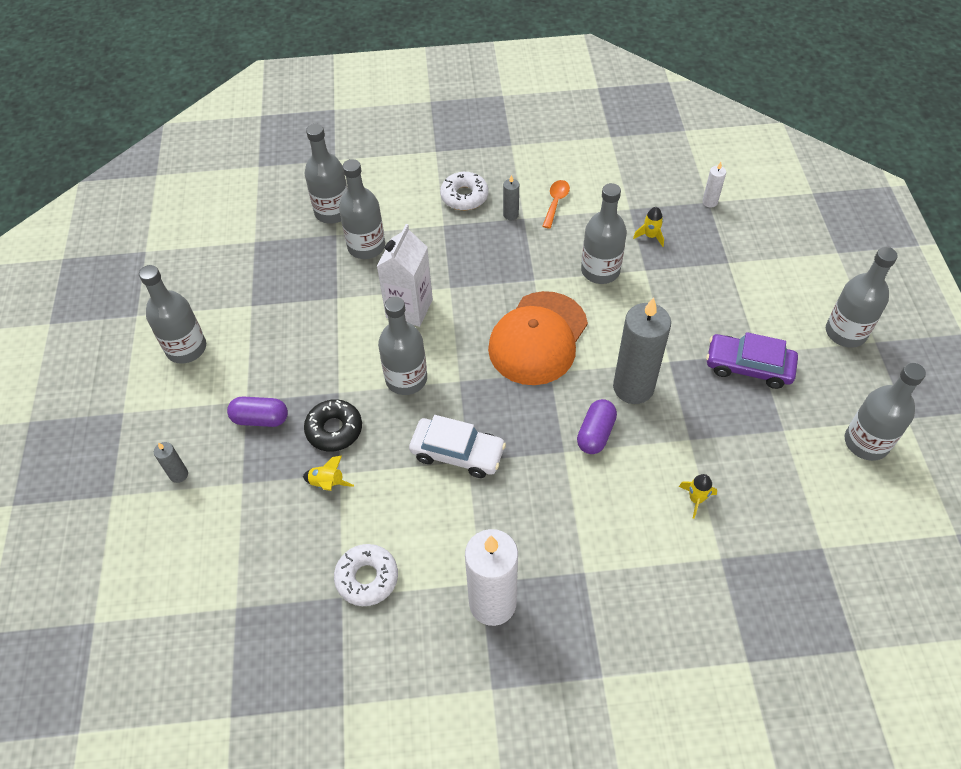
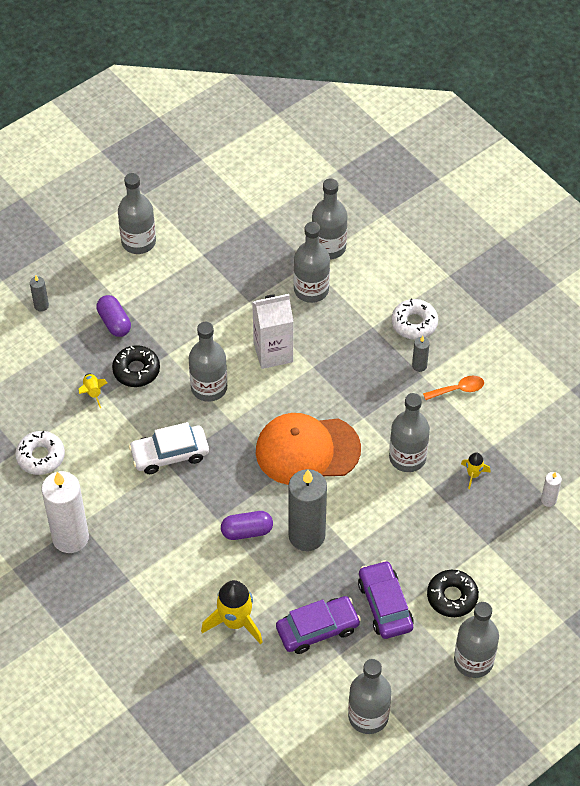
camera: 55 degrees right, 0 degrees up
(457, 453) = (169, 454): white car -> white car turned 90 degrees clockwise
(696, 499) = (235, 622): yellow rocket -> yellow rocket, size x1.93
(745, 433) = (317, 629): none -> purple car
(769, 313) = (452, 597): none -> black donut

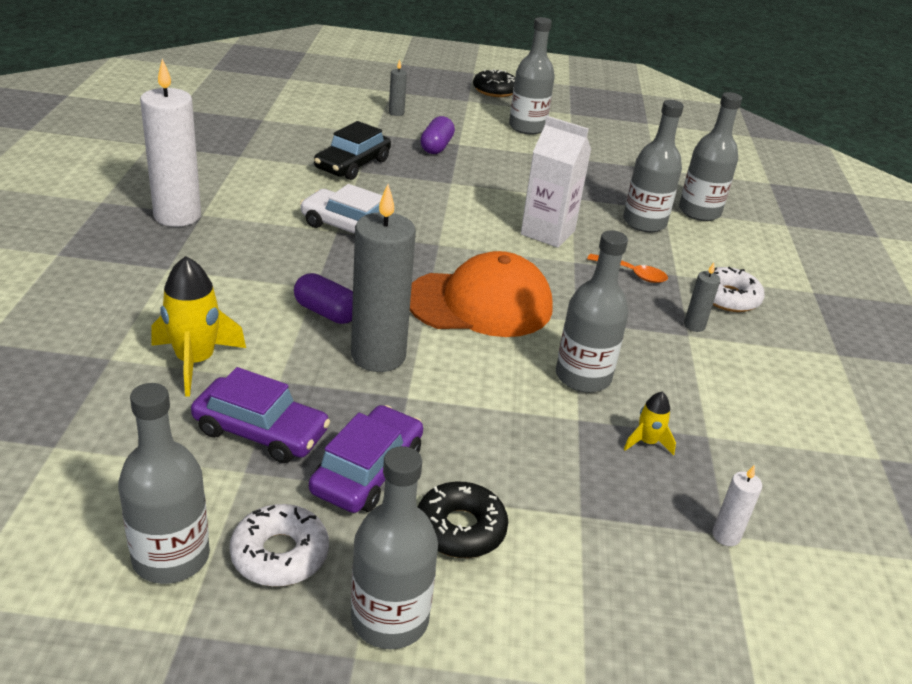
camera: 40 degrees right, 20 degrees down
(41, 456) = (248, 167): white donut -> white donut (280, 554)
(92, 392) = (352, 164): yellow rocket -> black car
(136, 370) = (408, 175): black donut -> black donut (495, 90)
(209, 387) = (453, 216): grey bottle -> none
(307, 450) = (480, 303): orange cap -> orange cap turned 135 degrees clockwise
(458, 389) = (719, 368): orange spoon -> orange spoon (632, 274)

